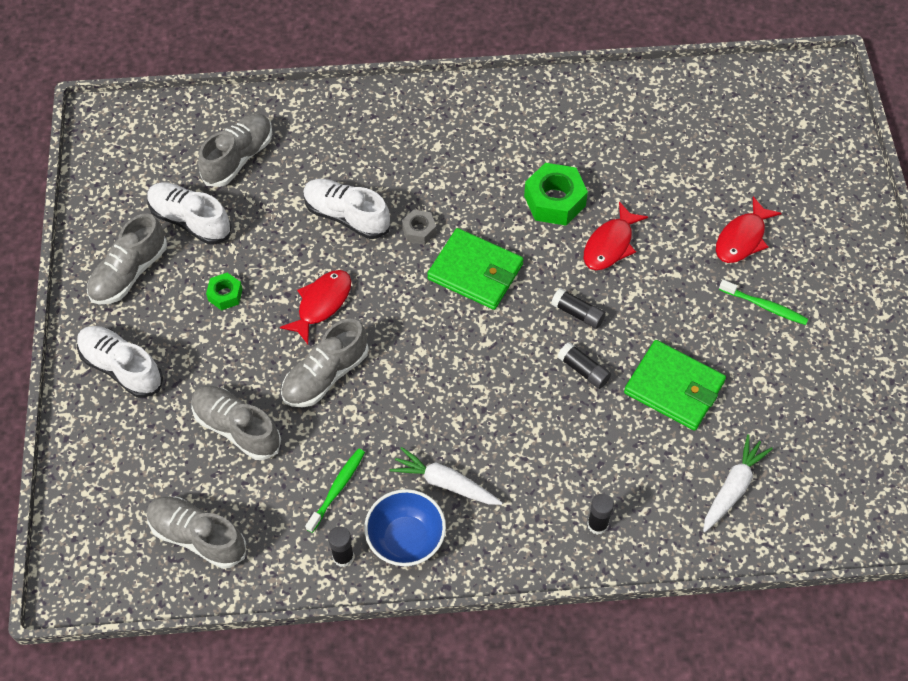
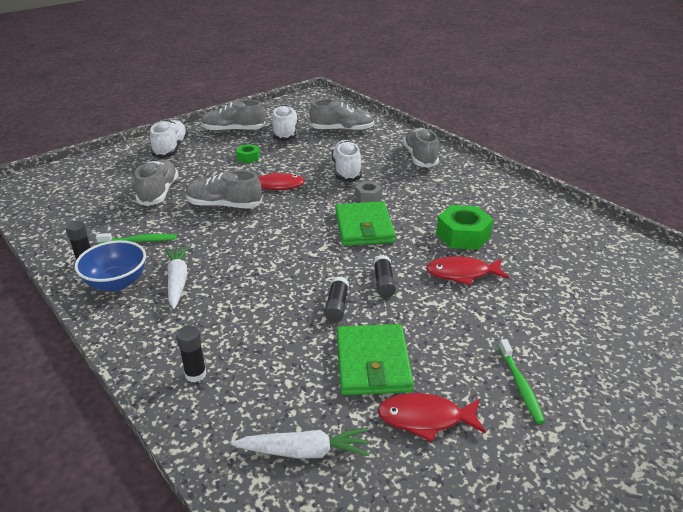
camera: 55 degrees right, 25 degrees down
(198, 537) = (70, 208): grey shoe -> grey shoe (420, 157)
(742, 238) = (566, 340): red fish -> red fish (425, 418)

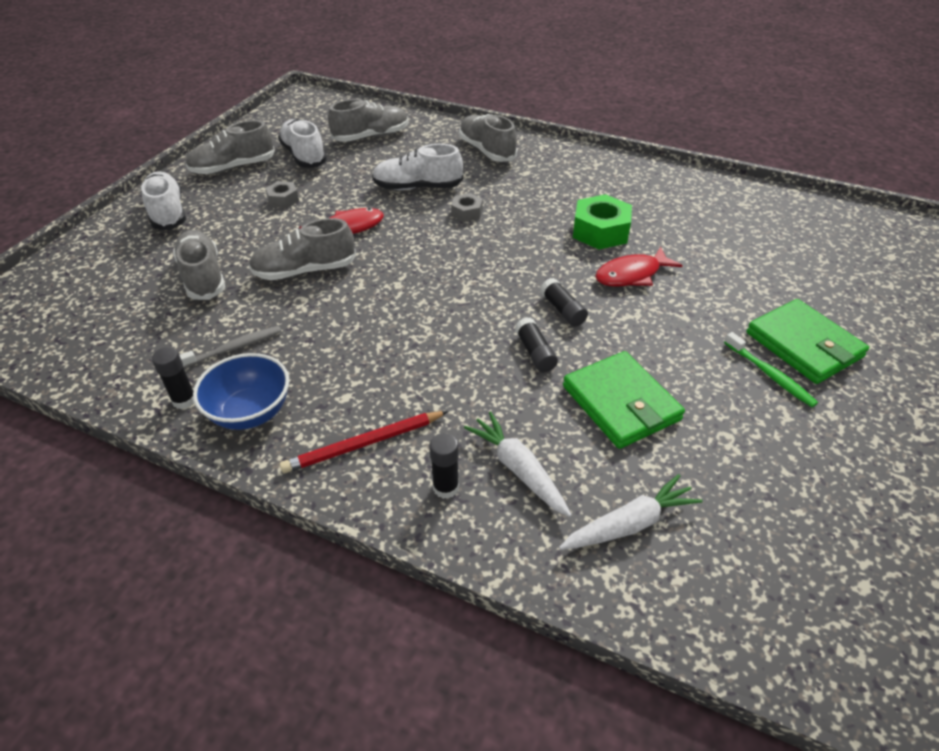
camera: 25 degrees left, 10 degrees up
(140, 241) = (233, 348): green toothbrush -> grey toothbrush
(167, 327) = (364, 444): none -> red pencil
(177, 281) = (328, 384): white carrot -> white carrot (518, 469)
(248, 157) = (283, 200): green nut -> grey nut
(346, 171) = (417, 187): white shoe -> white shoe turned 60 degrees counterclockwise
(364, 227) = (491, 251): green wallet -> green wallet (803, 345)
(425, 418) = (714, 442): red fish -> none

